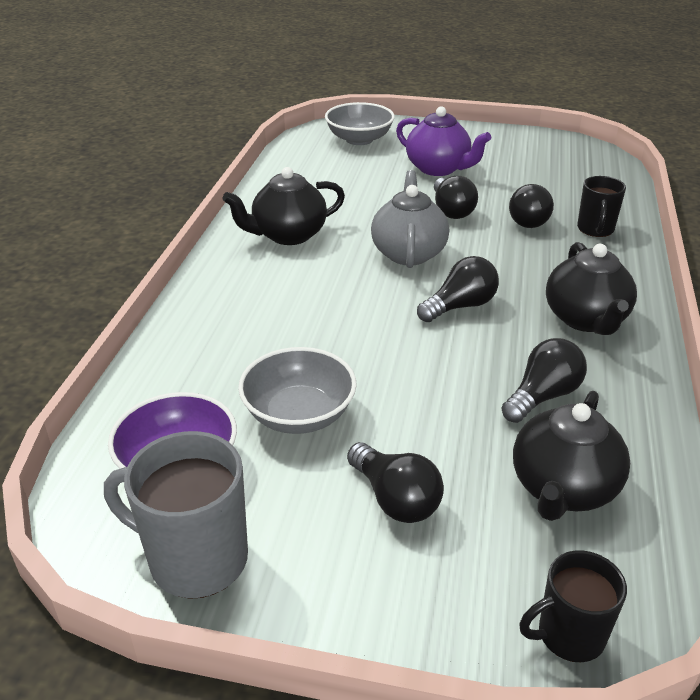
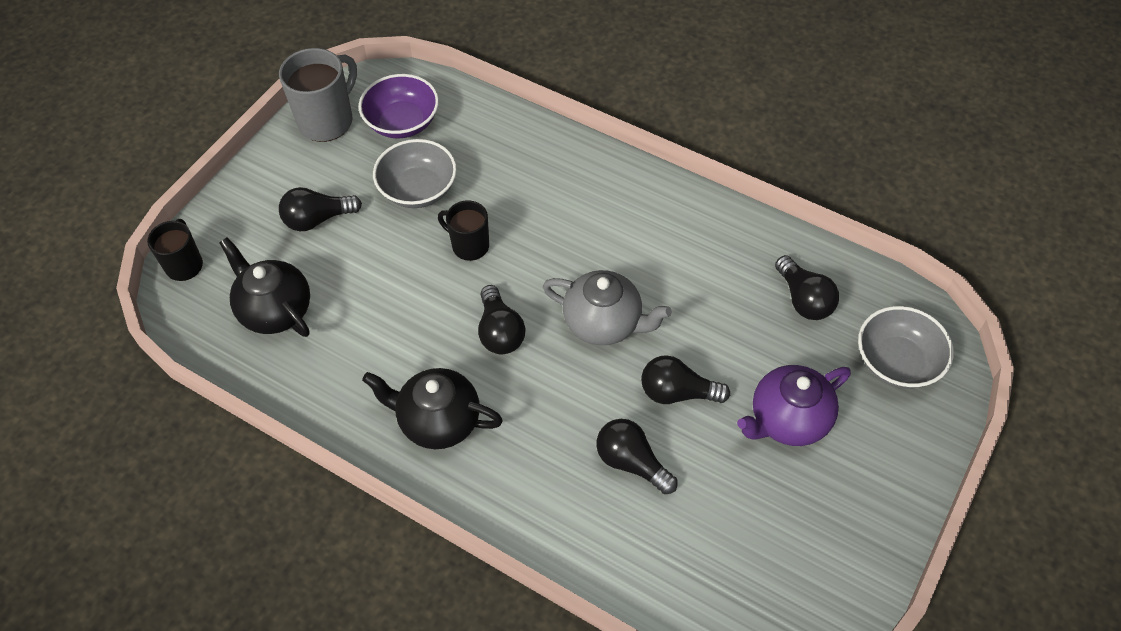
camera: 110 degrees right, 20 degrees up
(288, 235) = (672, 236): black teapot -> none
(542, 396) = (362, 340): black light bulb -> black light bulb (804, 299)
(595, 229) = (587, 519): black mug -> black mug (469, 245)

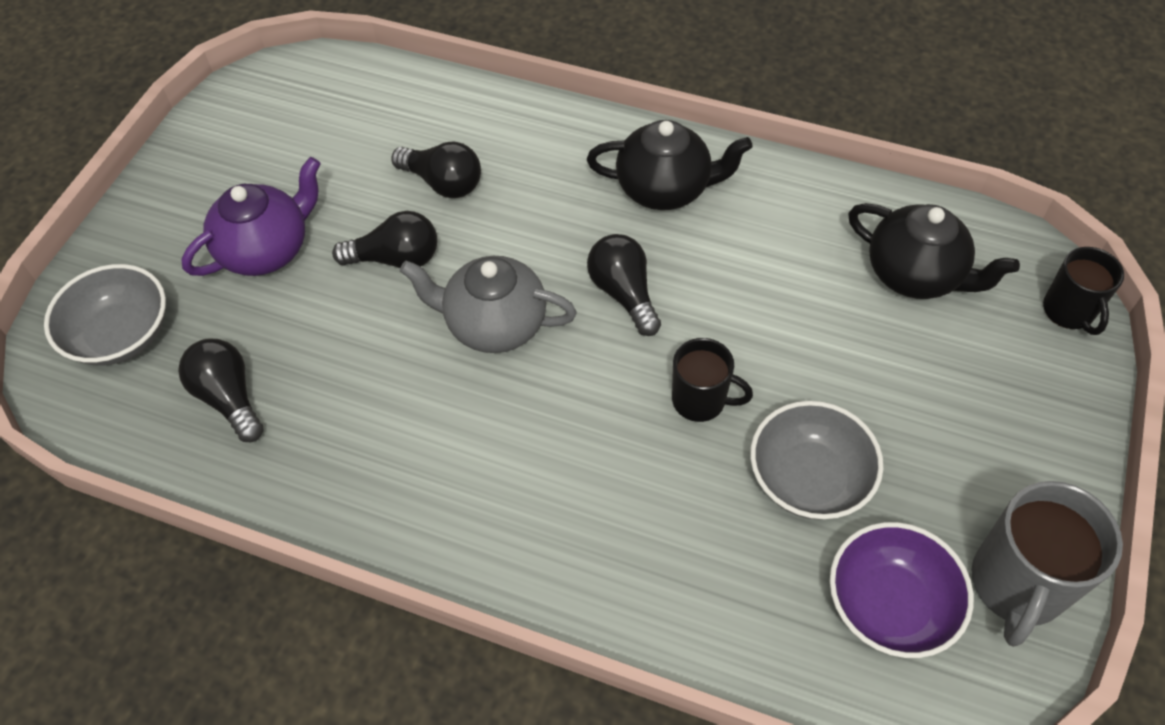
camera: 170 degrees right, 0 degrees up
(317, 219) = (932, 405): black light bulb -> none

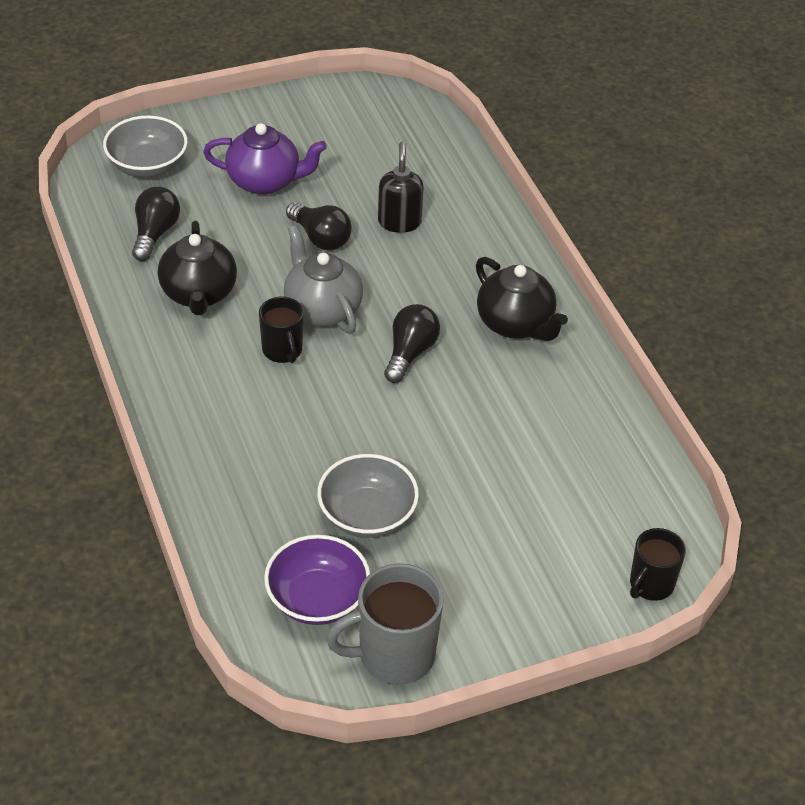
camera: 45 degrees right, 10 degrees down
(443, 183) = (399, 222): black light bulb -> black soap dispenser
(700, 401) = (369, 433): black mug -> black mug (282, 350)
(915, 275) = (589, 487): black teapot -> black teapot (199, 294)

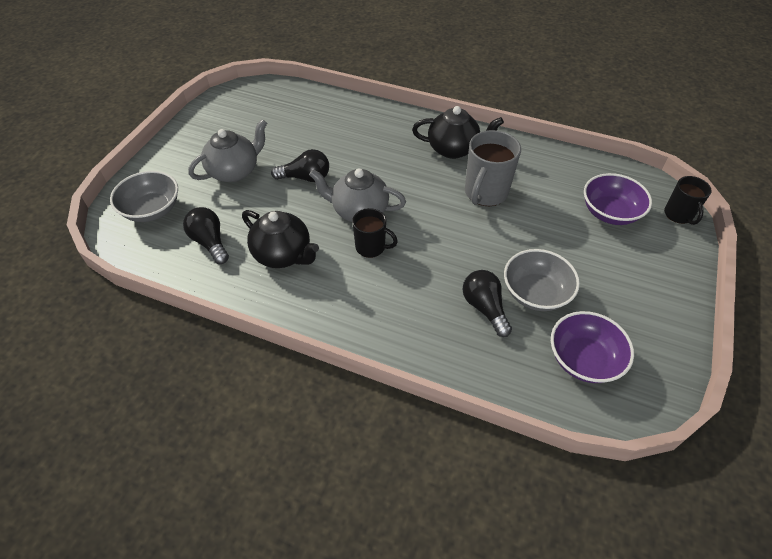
camera: 45 degrees left, 5 degrees up
(265, 181) = (234, 171): purple teapot -> grey teapot
(394, 655) = (656, 351): grey mug -> grey mug (485, 193)
(399, 222) = (332, 142): black soap dispenser -> none
(410, 353) = (431, 198): black light bulb -> black light bulb (484, 308)
(575, 518) = (610, 212): none -> purple bowl

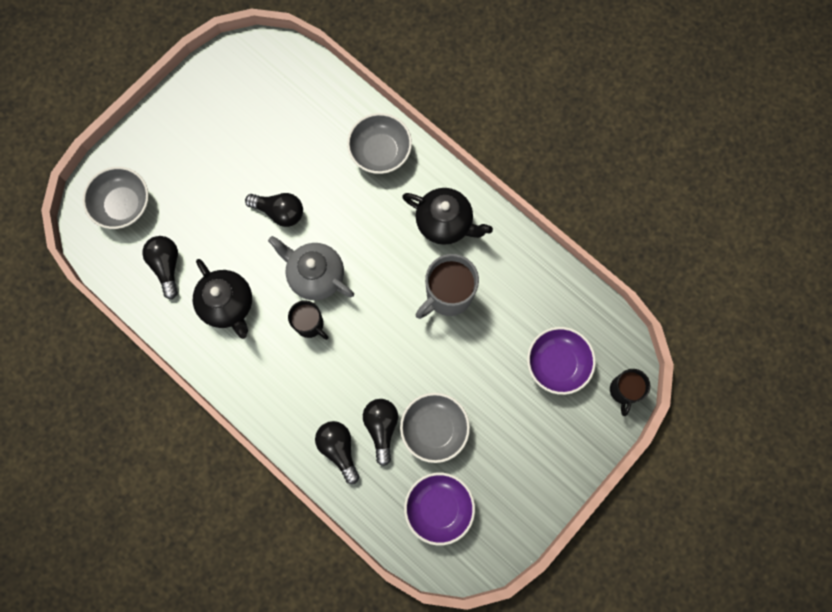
camera: 20 degrees right, 25 degrees up
(234, 171) = (213, 178): grey teapot -> none
(375, 121) = (380, 152): none -> grey bowl
(452, 339) = (339, 449): none -> black light bulb

